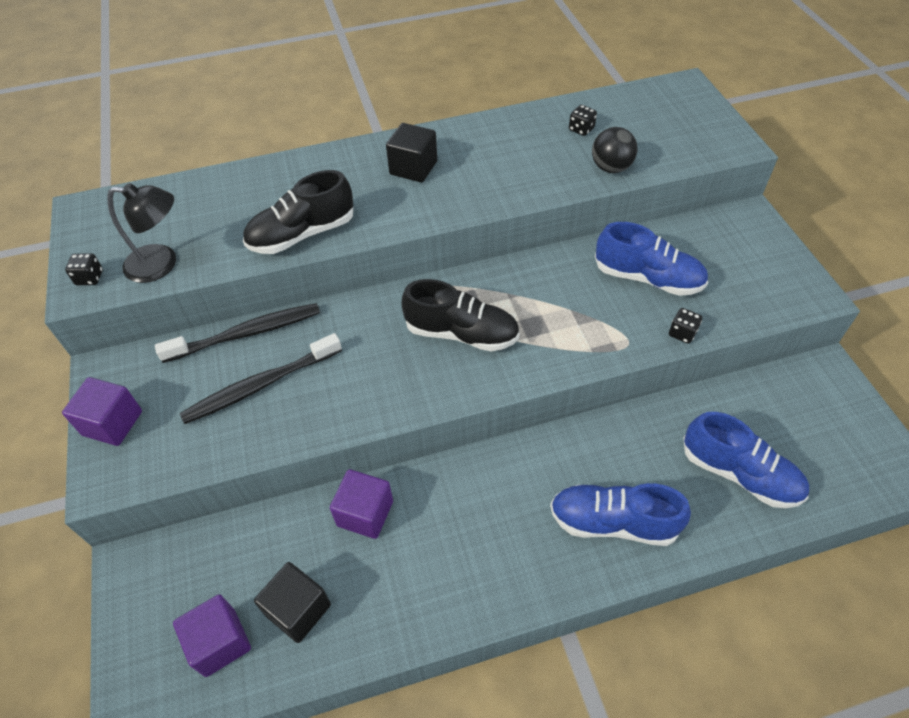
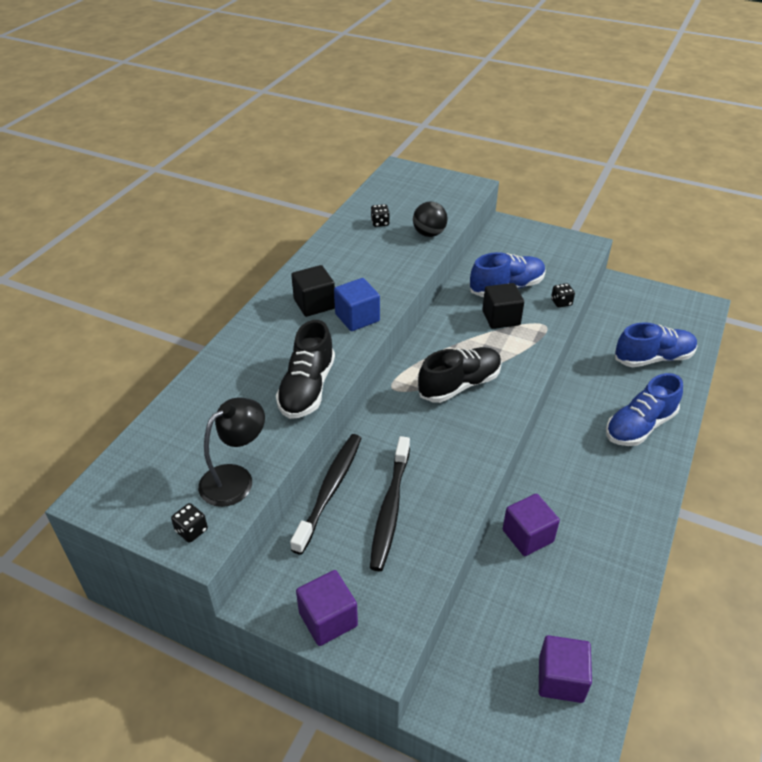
camera: 50 degrees left, 10 degrees down
(298, 610) = (572, 617): black cube -> black cube (501, 318)
(426, 203) = (357, 317): none -> blue cube

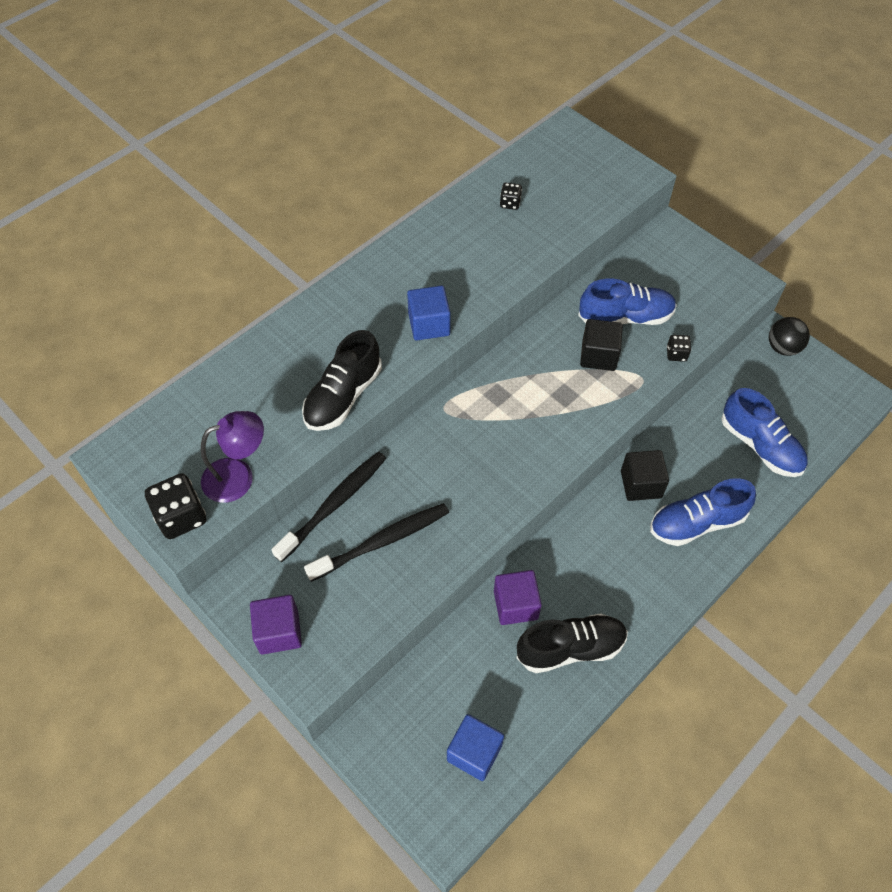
camera: 20 degrees right, 15 degrees up
(191, 530) = (181, 517): black dice -> black dice, size x1.86
(235, 478) = (238, 476): black lamp -> purple lamp
(314, 304) = (393, 295): black cube -> black cube (641, 484)
(390, 508) = (381, 542): black toothbrush -> black toothbrush turned 150 degrees counterclockwise
(429, 234) = (557, 233): black ball -> black ball (783, 348)
(459, 385) = (513, 426): black shoe -> black shoe (570, 648)
(560, 679) = (474, 752): purple cube -> blue cube
(653, 358) = (760, 445): blue shoe -> blue shoe turned 45 degrees clockwise

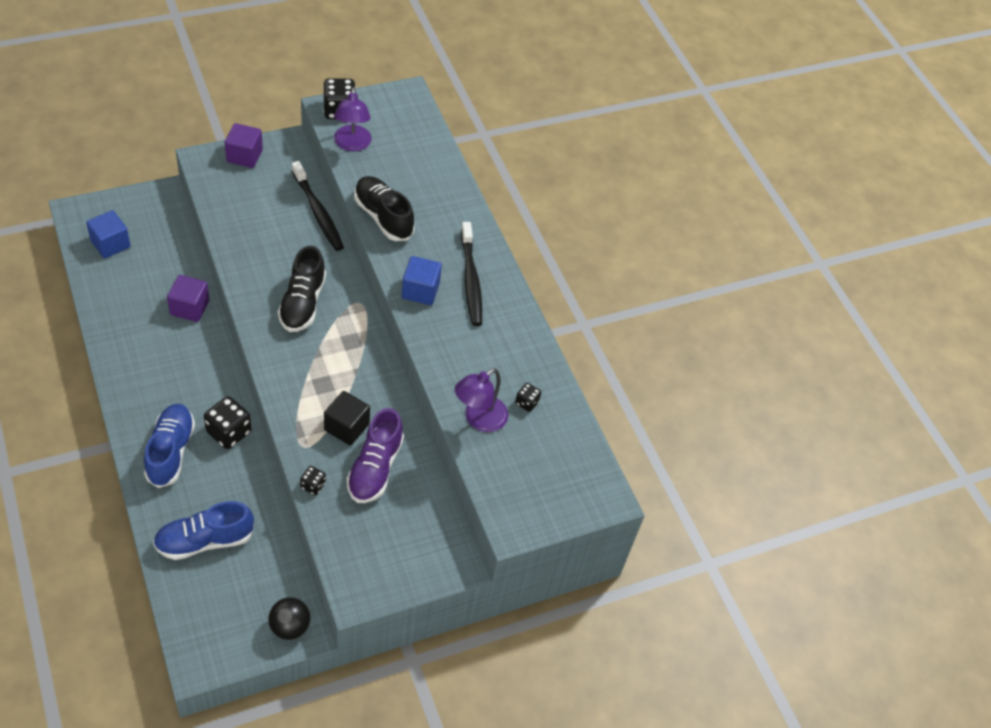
camera: 105 degrees right, 5 degrees down
(381, 542) = (271, 225): black toothbrush -> black toothbrush (471, 279)
(552, 229) = (479, 419): none -> purple lamp
(570, 648) = (136, 323): black shoe -> black shoe (302, 303)
(625, 317) = (375, 468): blue shoe -> purple shoe
(641, 484) = (229, 432): black cube -> black dice

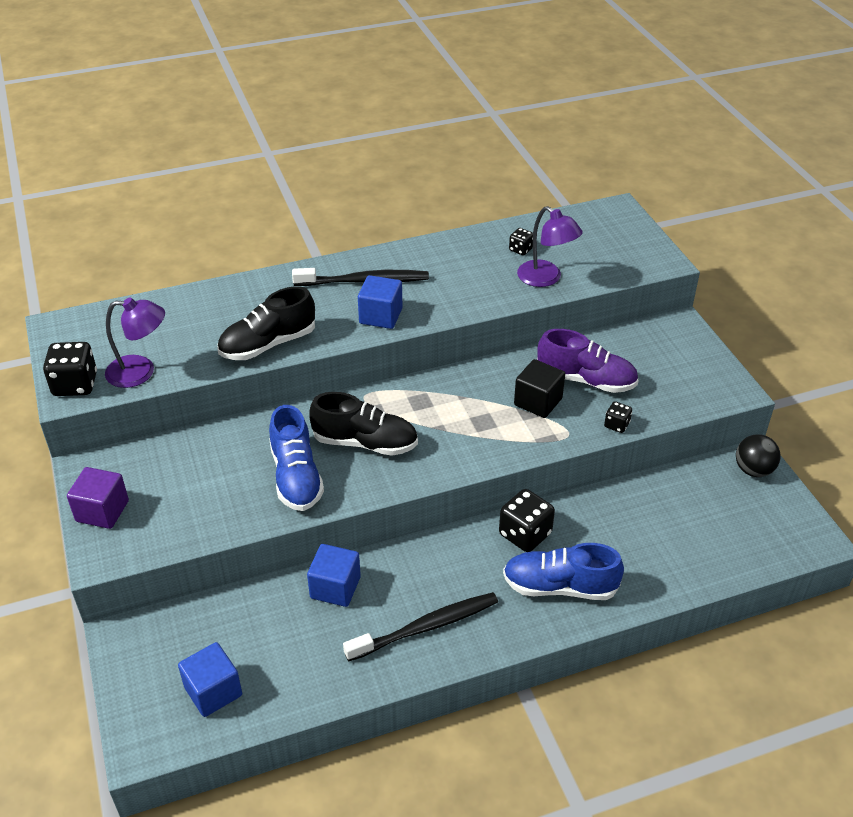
camera: 80 degrees left, 10 degrees down
(190, 308) = (335, 587): purple cube -> blue cube
(204, 541) = (672, 545): blue shoe -> blue shoe (296, 477)
(318, 212) = (216, 435): black toothbrush -> black toothbrush (425, 627)

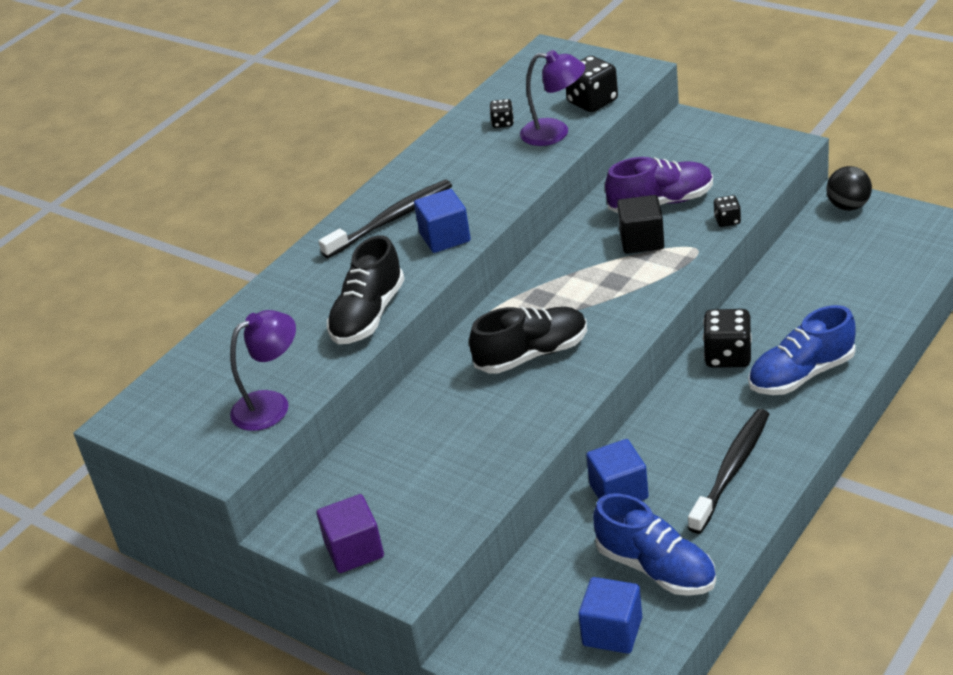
camera: 30 degrees left, 5 degrees down
(75, 384) = (217, 452): black dice -> black dice (592, 102)
(296, 477) = (504, 415): blue shoe -> blue shoe (656, 568)

